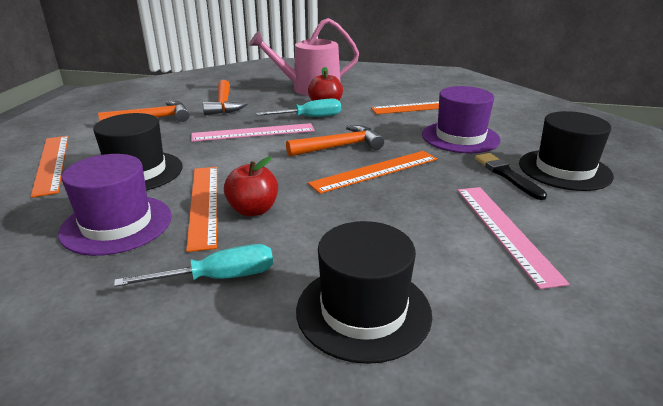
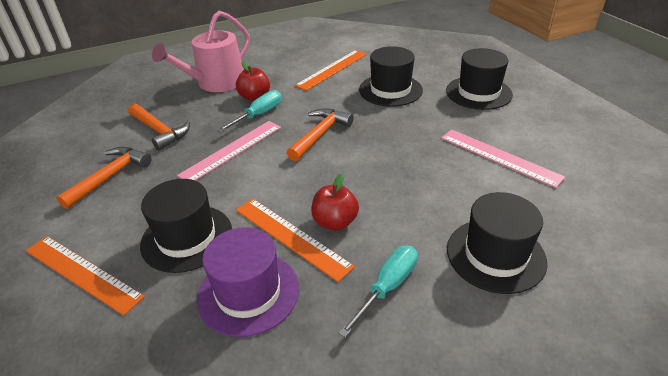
camera: 35 degrees left, 10 degrees up
(375, 171) = (372, 146): orange ruler -> none
(460, 137) = (390, 90): purple hat -> black hat
(507, 175) = (453, 111): black brush -> none

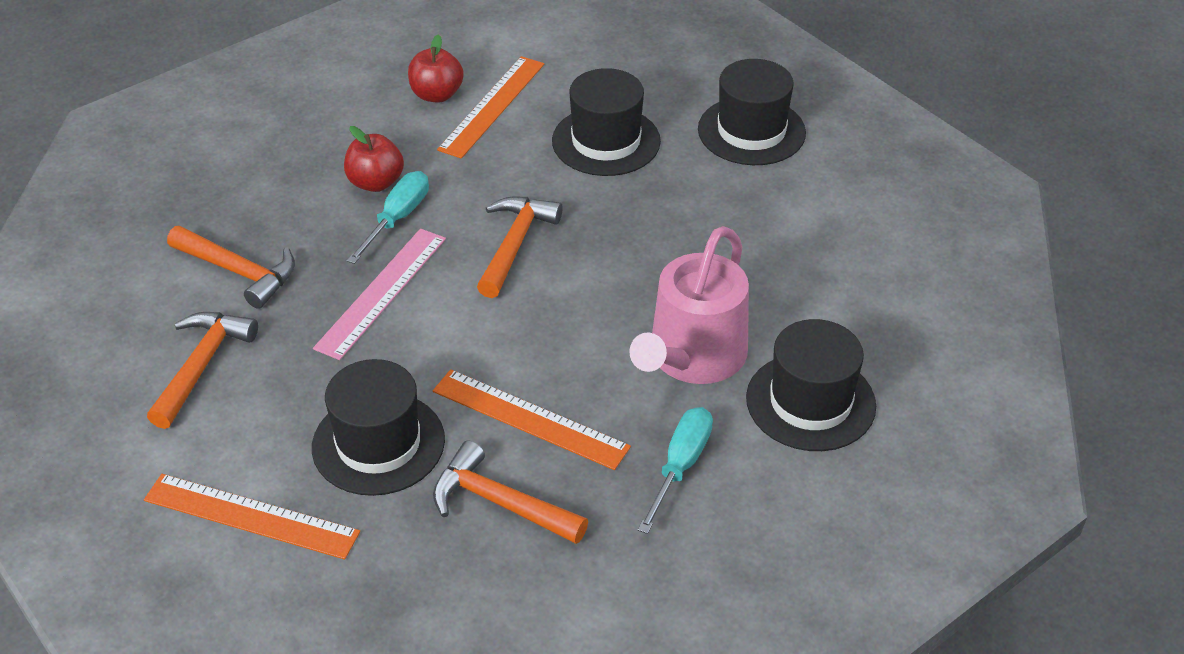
camera: 15 degrees left, 5 degrees up
(216, 83) = (291, 159): pink watering can -> pink watering can (692, 357)
(248, 292) = (500, 503): purple hat -> orange hammer
(335, 222) = (585, 388): red apple -> red apple (436, 95)
(499, 157) = (798, 250): pink ruler -> none

